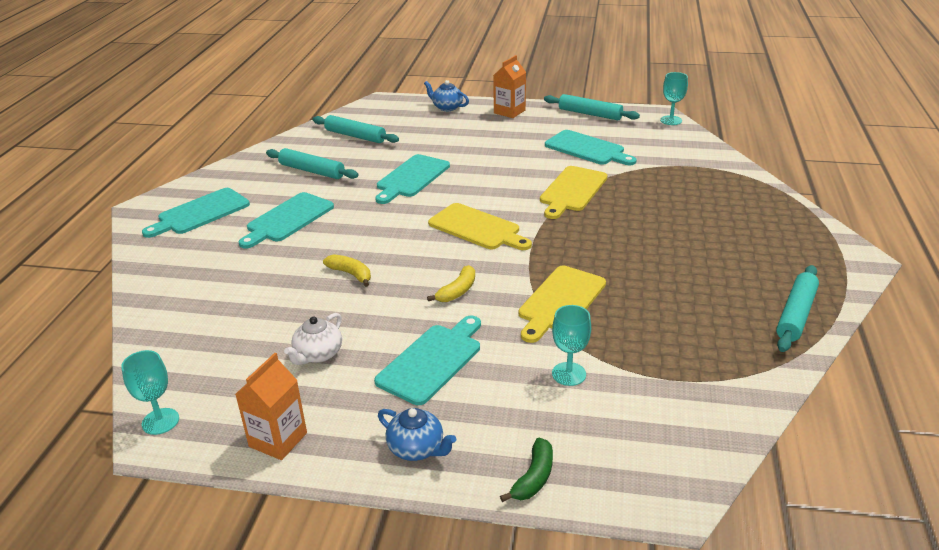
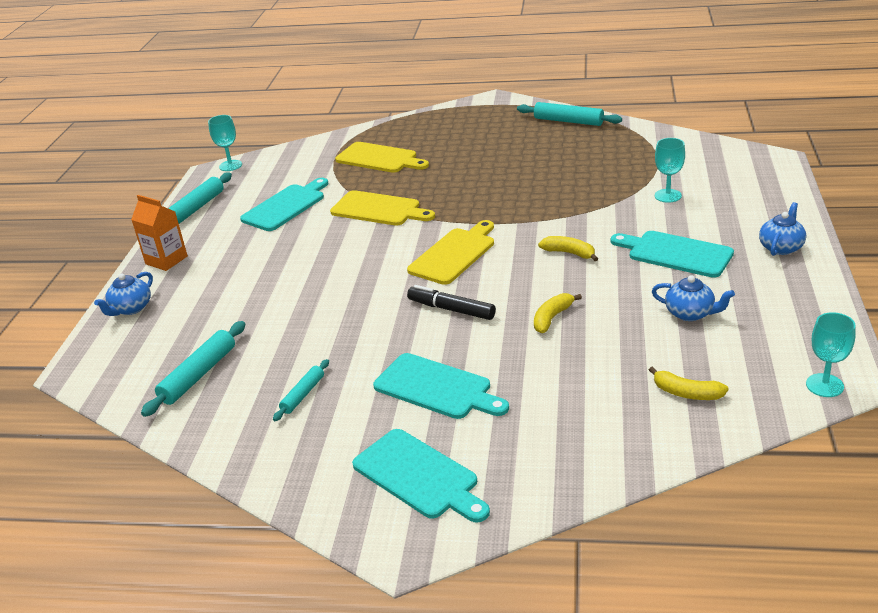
camera: 90 degrees left, 0 degrees up
(205, 335) = (686, 393): none -> yellow banana
(278, 440) = (808, 312): orange carton -> none
(312, 171) = (303, 394): turquoise rolling pin -> turquoise rolling pin, size x0.60
(318, 354) = (690, 313): white teapot -> blue teapot
(388, 226) = (451, 309): none -> black marker
(411, 178) = (336, 309): turquoise cutting board -> none
(533, 478) = (782, 201): green banana -> none
(560, 301) = (574, 204): yellow cutting board -> yellow cutting board (379, 158)

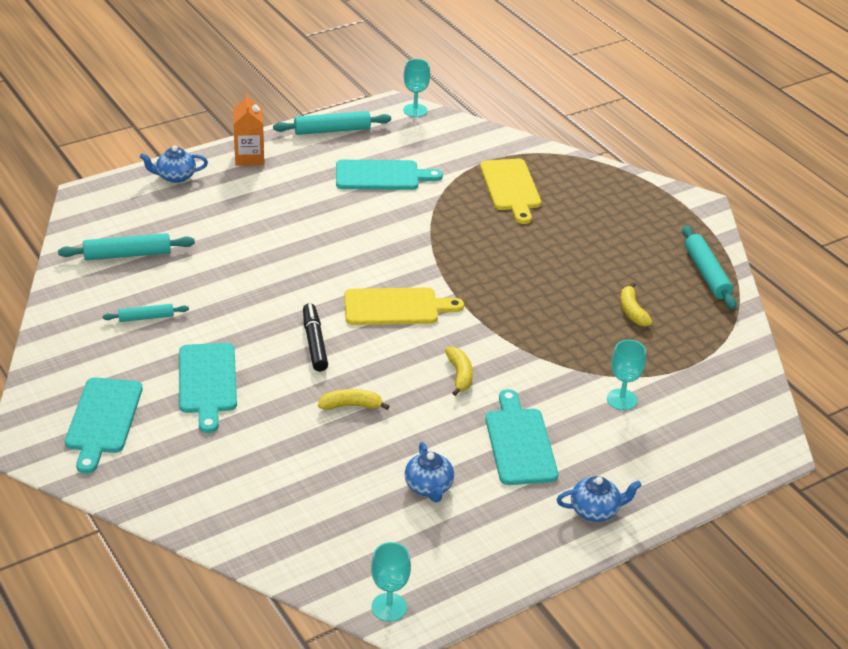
camera: 45 degrees right, 5 degrees up
(379, 209) = (426, 230): yellow cutting board -> none
(686, 393) = (311, 525): yellow banana -> yellow banana (632, 311)

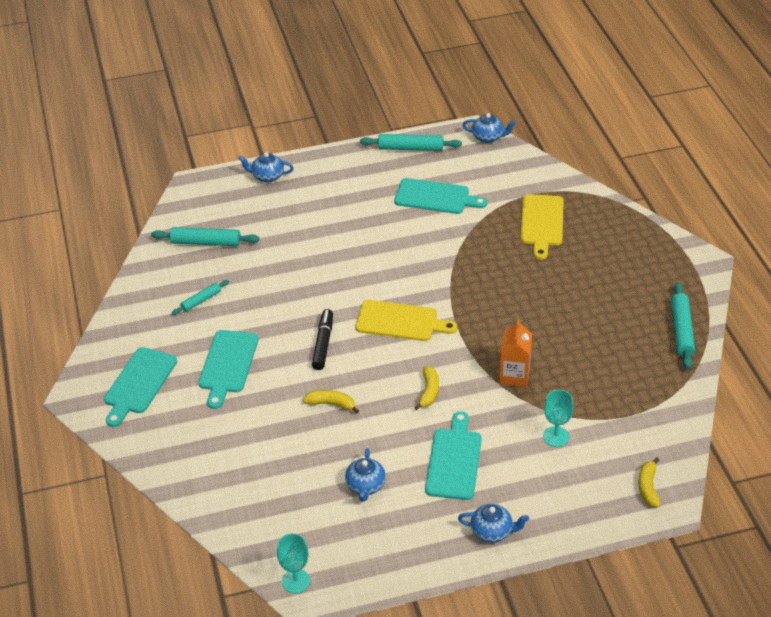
camera: 20 degrees right, 5 degrees up
(146, 317) = (201, 300): turquoise rolling pin -> turquoise rolling pin turned 45 degrees counterclockwise
(249, 157) = (333, 166): orange carton -> orange carton (514, 375)
(415, 110) = (488, 137): turquoise goblet -> blue teapot
(632, 311) = (599, 356): yellow banana -> yellow banana (648, 487)

